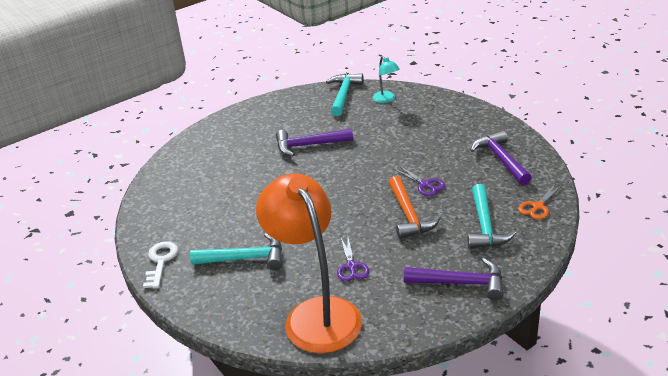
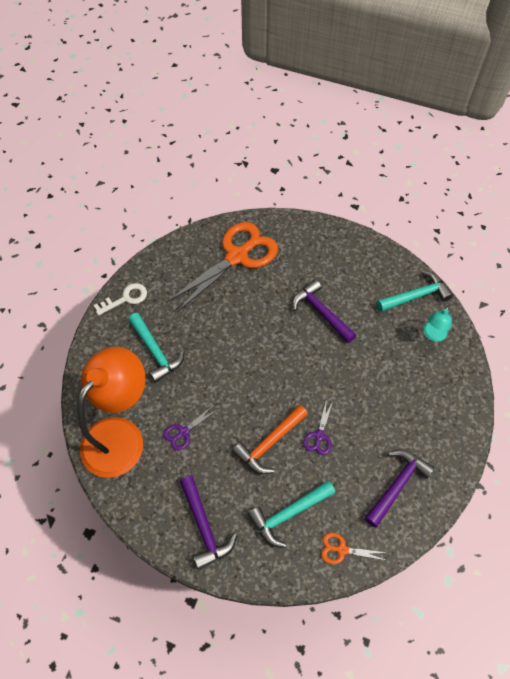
camera: 55 degrees right, 25 degrees up
(199, 173) = (237, 256): none -> orange scissors

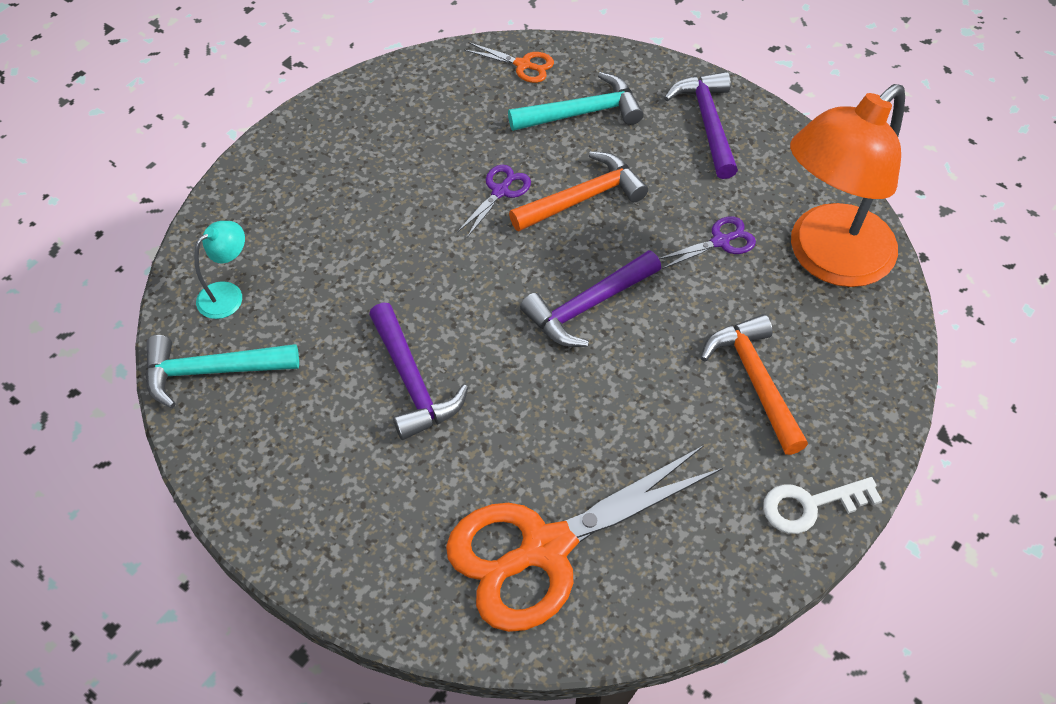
camera: 165 degrees left, 5 degrees down
(155, 351) = (755, 381): turquoise hammer -> orange hammer
(397, 485) = (412, 112): purple hammer -> purple hammer (587, 306)

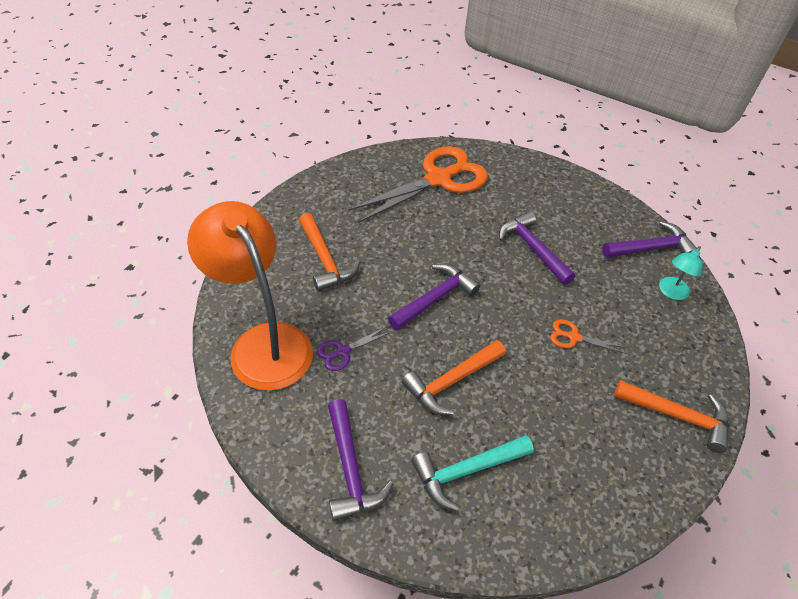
camera: 170 degrees right, 5 degrees down
(211, 371) = (651, 248): turquoise hammer -> purple hammer
(319, 145) = (677, 416): none -> orange hammer
(500, 191) = (517, 383): purple scissors -> none
(523, 65) = (535, 529): orange scissors -> orange scissors (574, 337)
(810, 505) = (300, 201): white key -> none
(828, 259) = (263, 343): orange lamp -> orange lamp turned 75 degrees counterclockwise

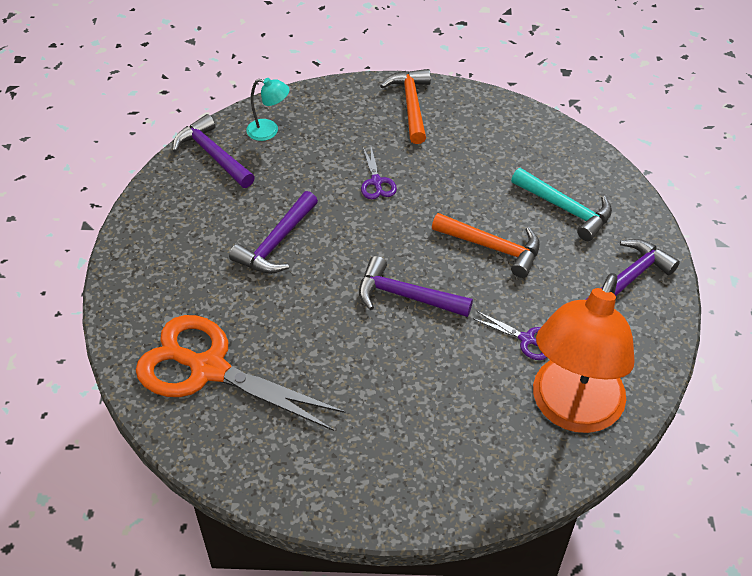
camera: 115 degrees left, 0 degrees up
(324, 259) = (424, 417): orange hammer -> none
(574, 337) = (376, 182): orange scissors -> purple scissors

